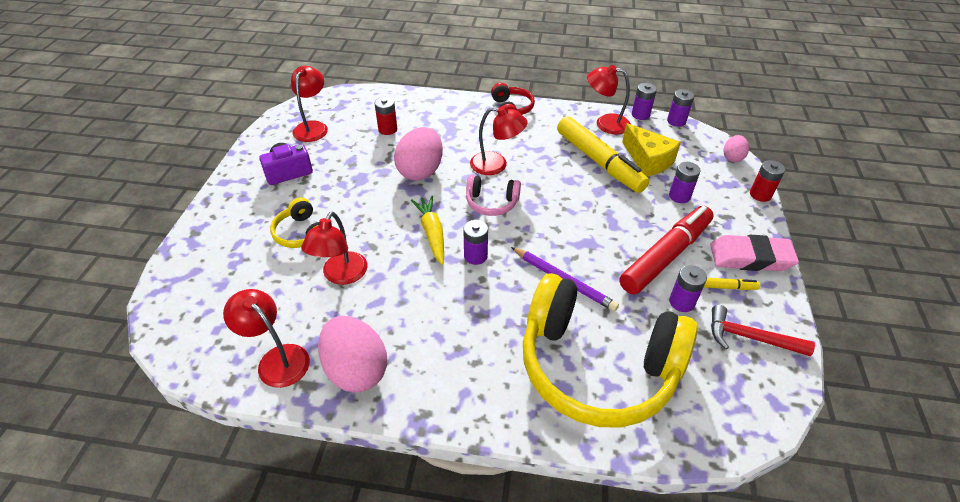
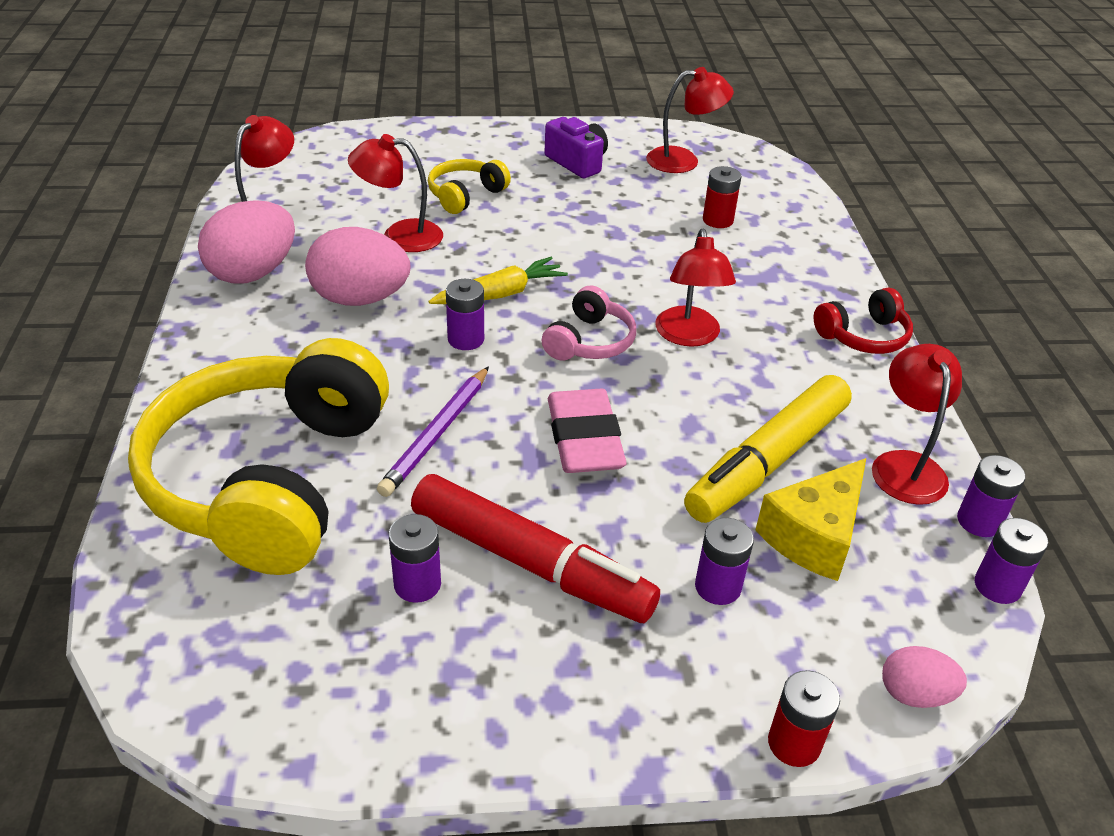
camera: 75 degrees right, 5 degrees down
(420, 171) = (633, 264): pink egg -> pink egg (360, 299)
(491, 203) = (590, 341): pink headphones -> pink headphones turned 150 degrees counterclockwise
(726, 287) = (470, 655): yellow marker -> none
(749, 337) = (347, 684): red hammer -> none
(750, 258) = (566, 704): pink eraser -> pink eraser (584, 439)

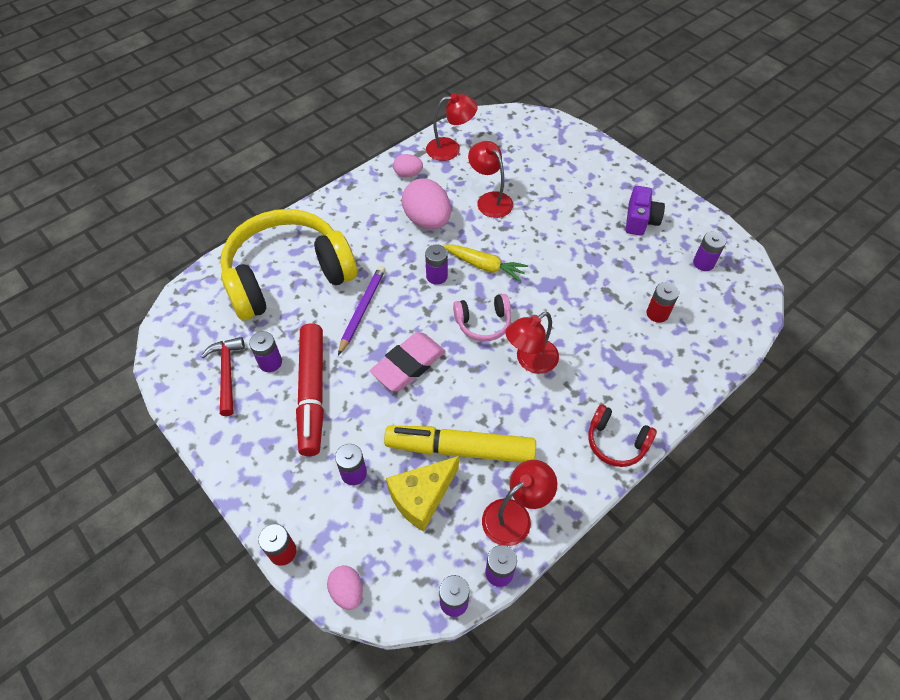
camera: 55 degrees right, 15 degrees up
(253, 273) = (408, 174): pink egg -> pink egg, size x0.53
(377, 651) = (227, 373): none -> red hammer
(436, 434) = (362, 309): purple pencil -> purple pencil turned 120 degrees clockwise
(465, 195) = (553, 199): yellow headphones -> none
(683, 160) = (703, 263): red lamp -> purple battery
(814, 535) = (422, 497): yellow cheese -> yellow cheese turned 45 degrees counterclockwise

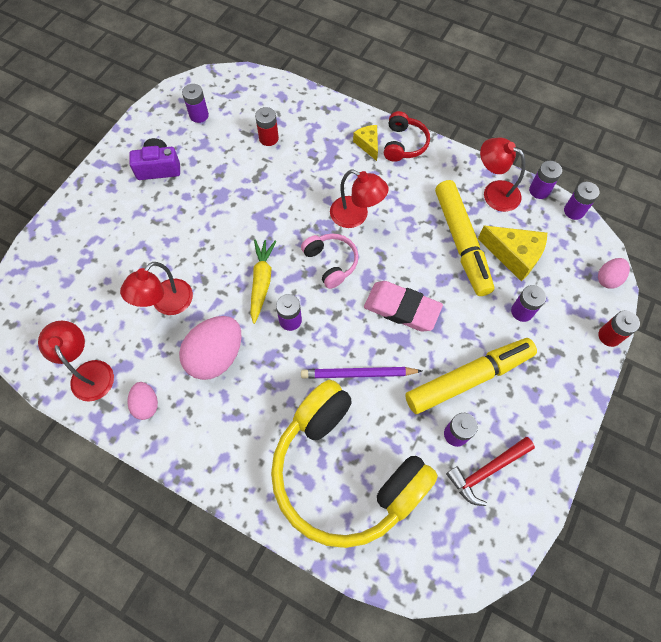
camera: 110 degrees left, 10 degrees up
(312, 393) = (468, 378): red marker -> yellow marker
(625, 404) = (368, 144): none -> yellow cheese

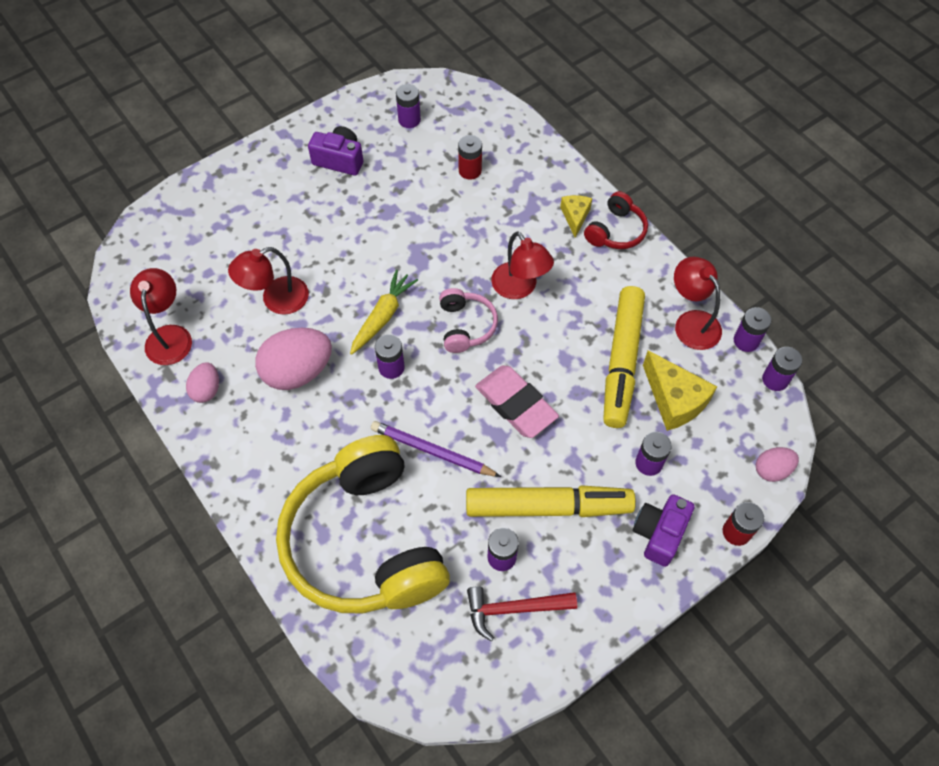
camera: 25 degrees right, 5 degrees down
(558, 362) = (659, 533): none -> purple camera

